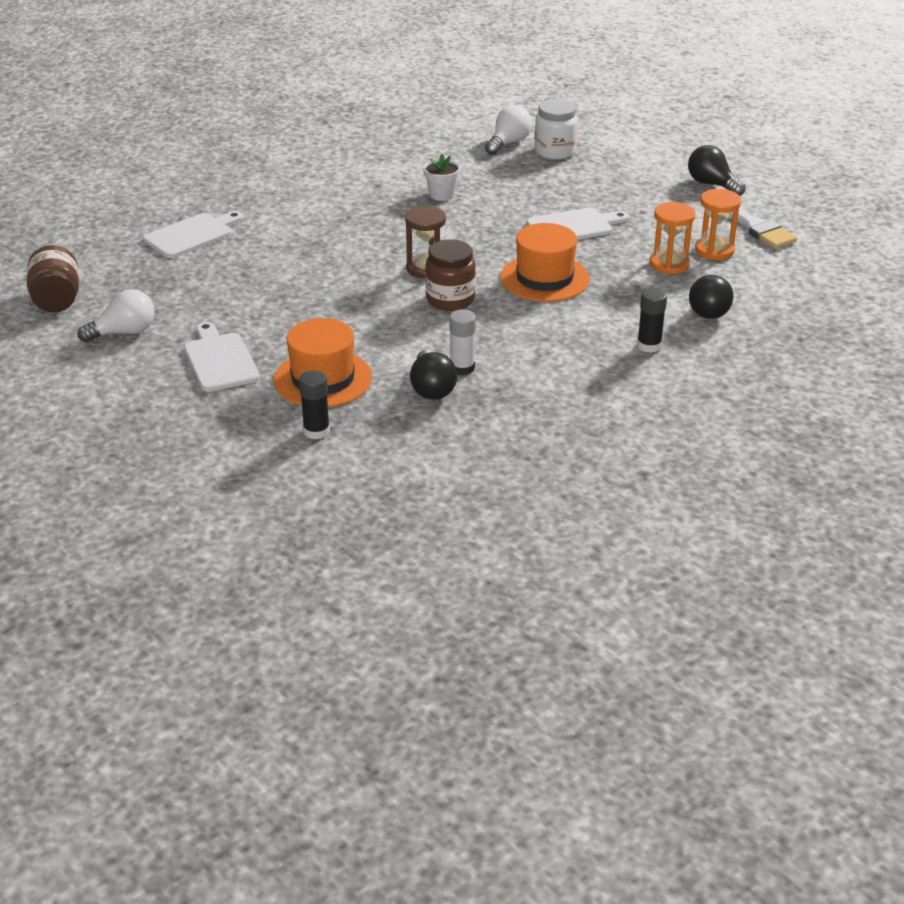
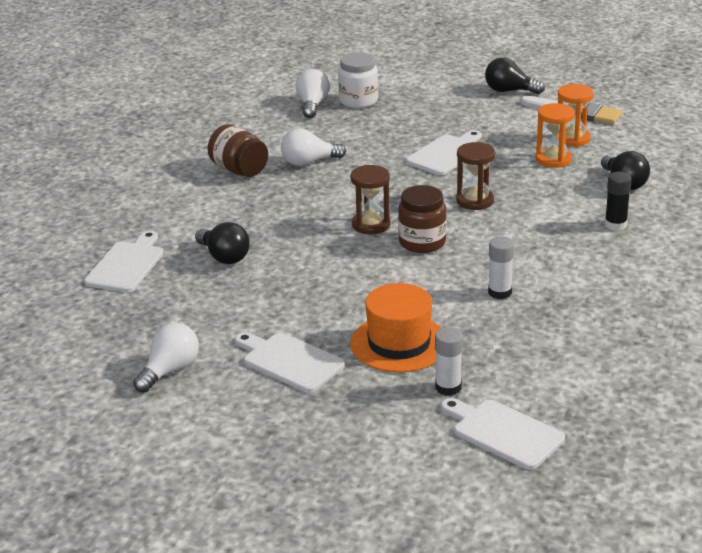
camera: 30 degrees left, 5 degrees down
(57, 300) = (66, 366): brown jar -> brown jar (239, 170)
(314, 486) = (503, 432): none -> white cutting board
(316, 431) = (448, 387): black glue stick -> white glue stick
(431, 388) = (496, 317): black light bulb -> black light bulb (224, 257)
(442, 194) = (309, 162): white flower pot -> white light bulb
(544, 278) = (475, 201): orange hat -> brown hourglass

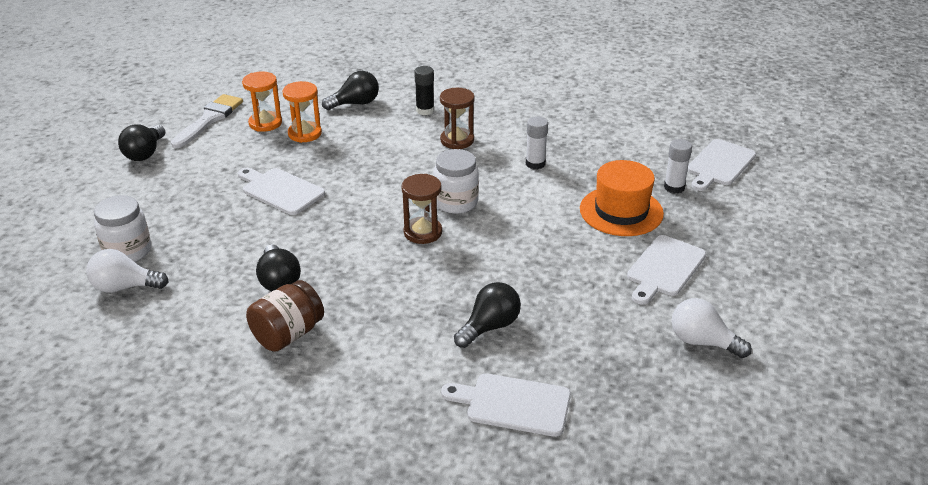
camera: 95 degrees left, 5 degrees up
(309, 162) = (279, 280): white light bulb -> black light bulb
(422, 242) = (456, 202): brown jar -> white jar
(475, 201) = (379, 175): brown hourglass -> brown hourglass (457, 140)

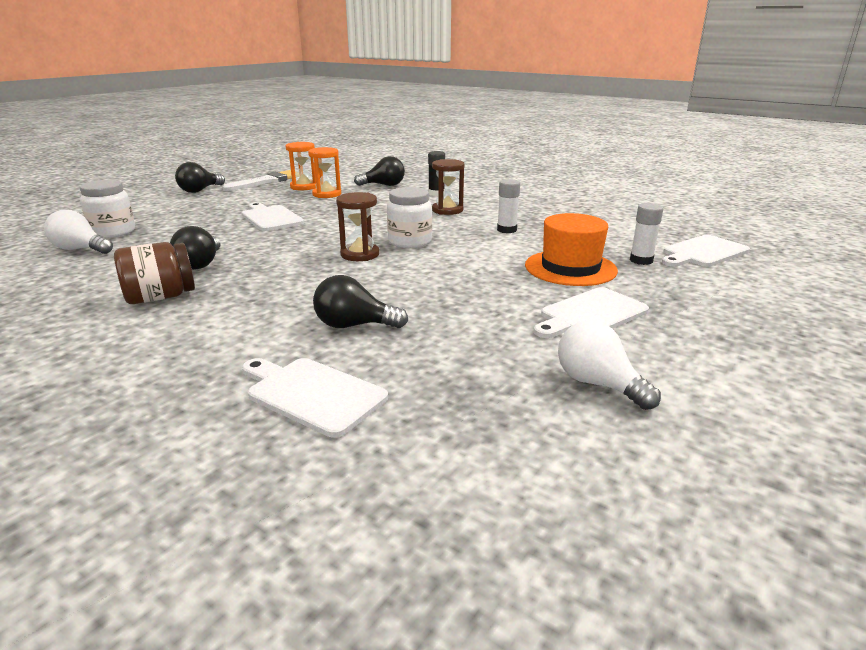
camera: 20 degrees right, 10 degrees down
(489, 327) = (354, 325): black light bulb -> black light bulb turned 150 degrees counterclockwise

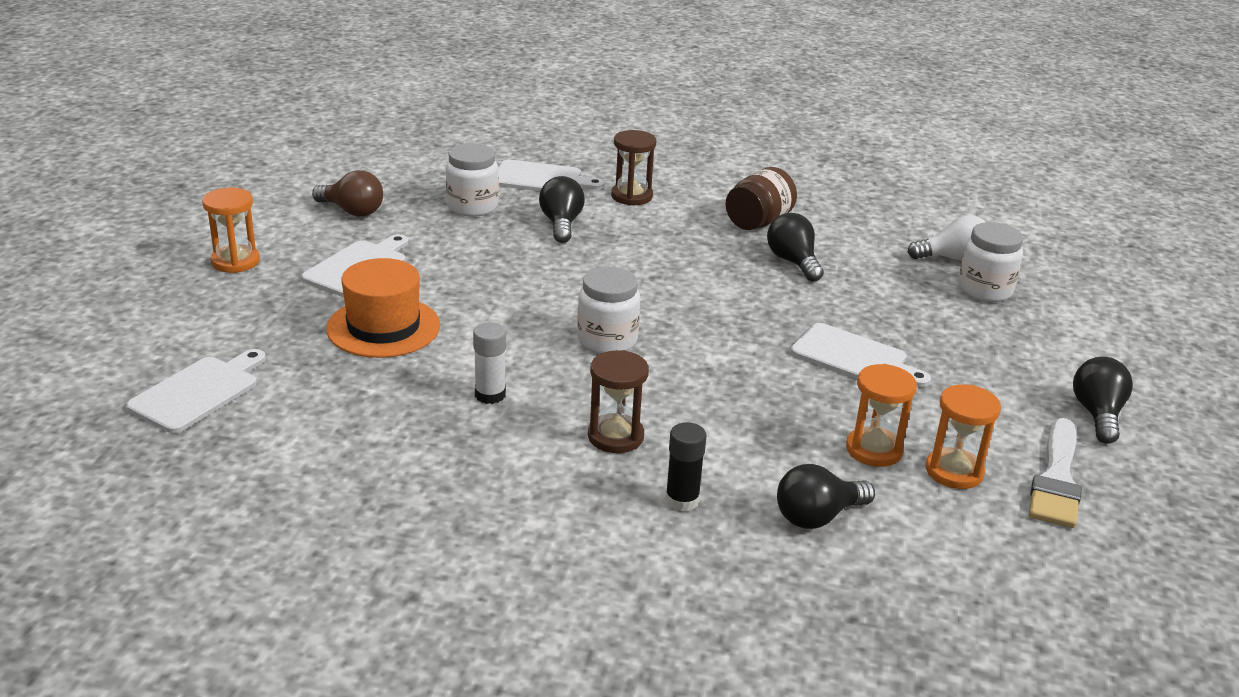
camera: 155 degrees right, 5 degrees up
(354, 325) = (561, 224): black light bulb -> black light bulb turned 75 degrees counterclockwise
(360, 254) = (645, 305): brown hourglass -> brown hourglass (631, 196)
(438, 364) = (472, 207): none -> white jar
(598, 384) = (352, 211): white light bulb -> brown light bulb
(641, 260) = (292, 358): white glue stick -> none
(728, 339) = (235, 261): none -> orange hourglass

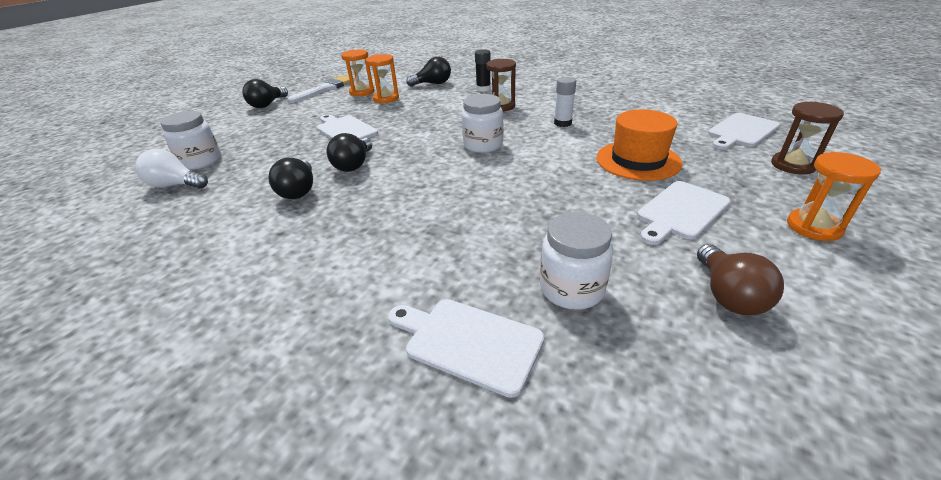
camera: 160 degrees left, 5 degrees up
(352, 211) = (728, 295): brown light bulb -> brown light bulb turned 135 degrees counterclockwise
(561, 224) = (473, 250): black light bulb -> black light bulb (354, 165)
(631, 196) = (369, 289): brown hourglass -> brown hourglass (792, 165)
(758, 222) = (274, 236): brown jar -> none

